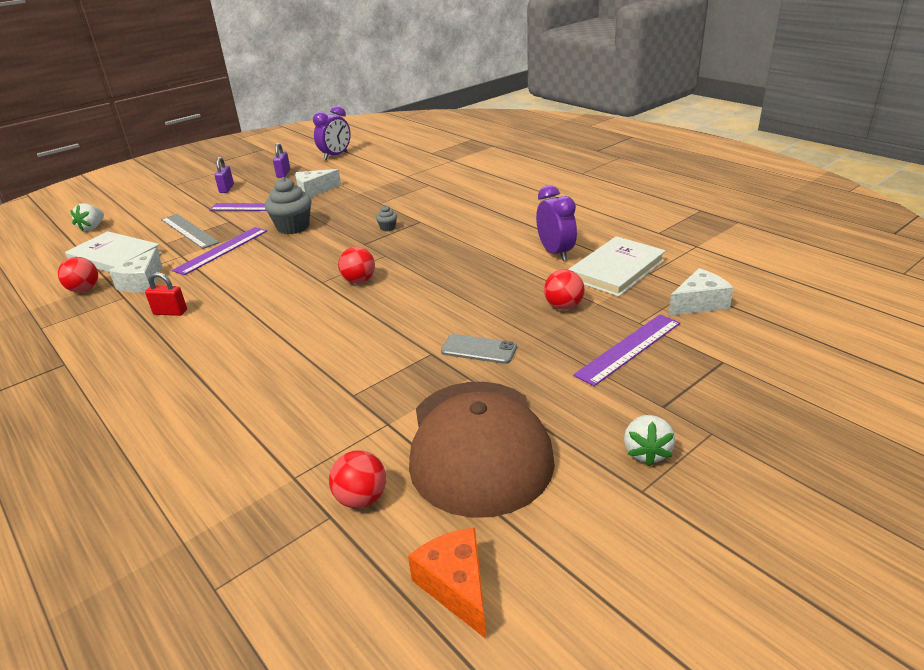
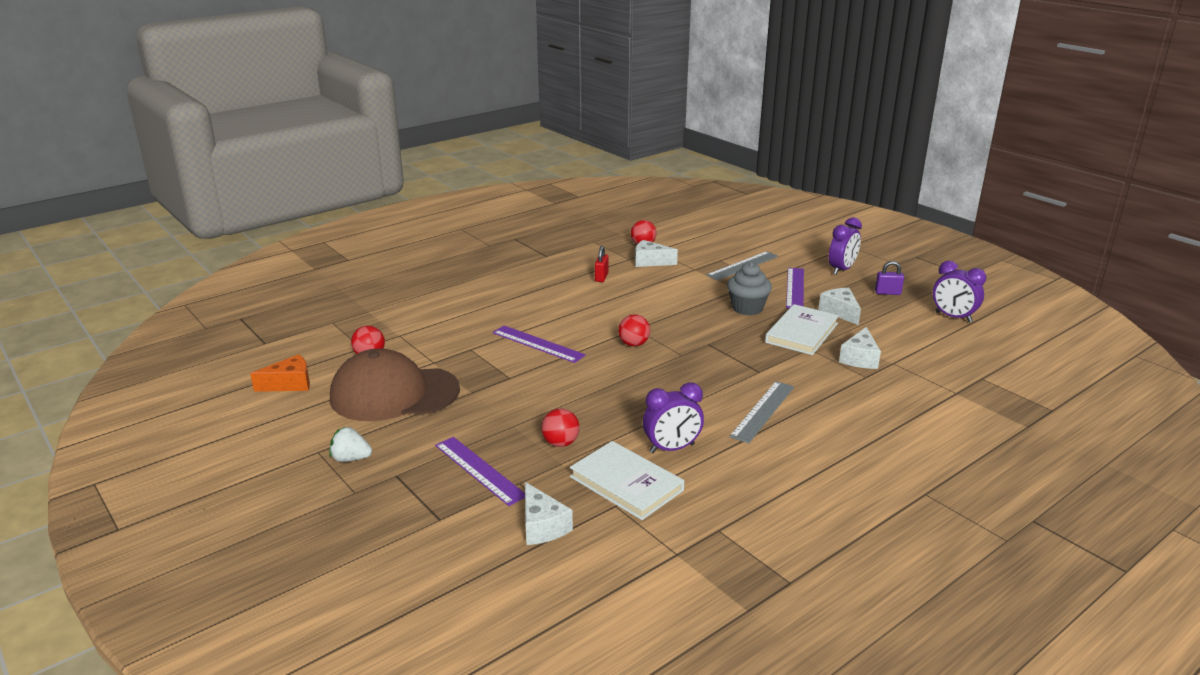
camera: 90 degrees right, 5 degrees down
(92, 227) = (752, 229): white strawberry -> none
(115, 257) = (695, 246): white book -> white book (801, 333)
(222, 250) = (702, 283): purple ruler -> purple ruler (537, 344)
(226, 189) = (841, 270): purple padlock -> purple clock
(388, 228) = (743, 354): grey cupcake -> none
(399, 186) = (860, 358): none -> white cheese
(479, 349) = (506, 397): grey phone -> none
(487, 219) = (762, 411): none -> grey ruler

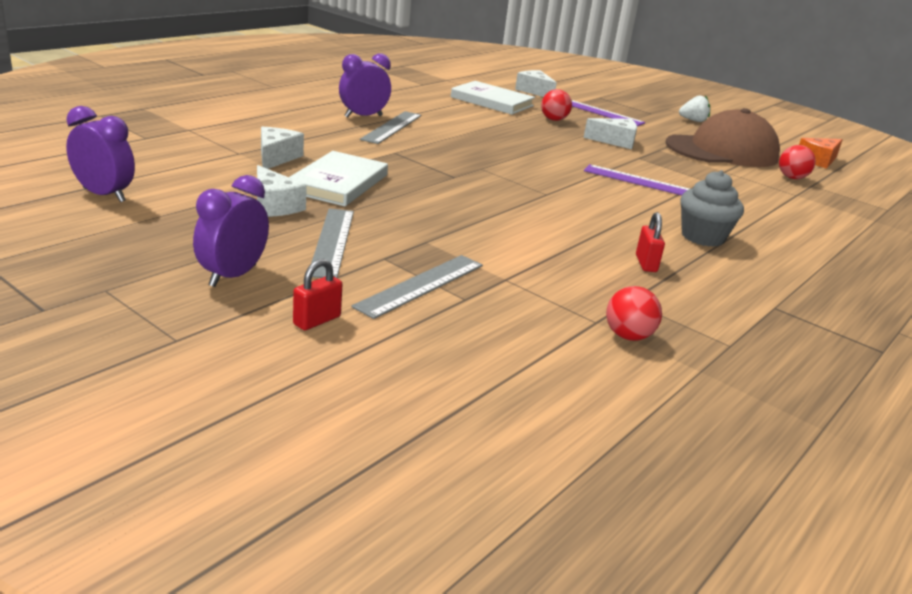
camera: 165 degrees right, 0 degrees up
(634, 344) = (539, 178): red ball -> none
(650, 261) = (589, 294): white cheese -> white cheese (615, 141)
(672, 448) = (466, 113): purple clock -> purple clock (363, 116)
(747, 308) = (409, 213): grey cupcake -> grey cupcake (702, 237)
(793, 251) = (317, 320): none -> red padlock
(795, 288) = (332, 242): purple ruler -> grey ruler
(887, 293) = (177, 232): purple padlock -> none

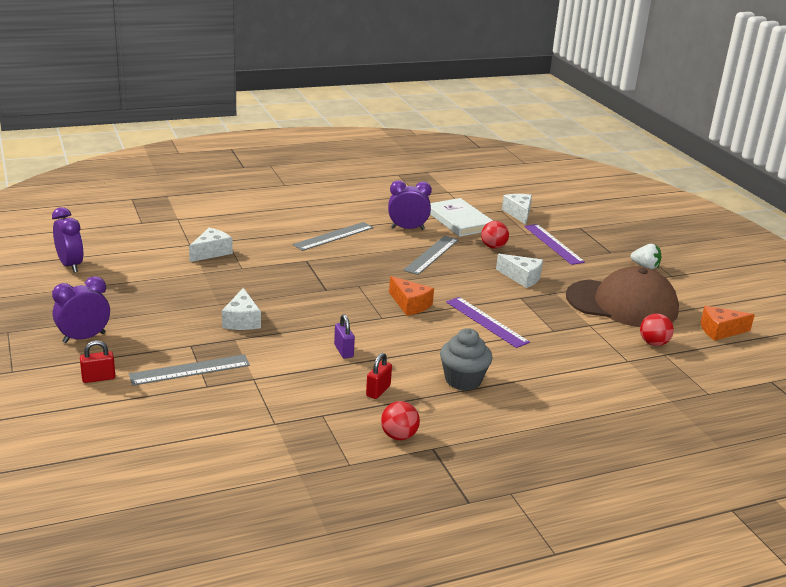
camera: 30 degrees right, 0 degrees up
(274, 205) = (165, 292): white cheese -> white cheese (242, 320)
(332, 242) = (171, 326): grey ruler -> grey ruler (431, 255)
(338, 183) = (230, 281): white book -> none
(363, 116) = (323, 223): purple clock -> purple clock (407, 228)
(555, 178) = (410, 304): none -> orange cheese
(557, 232) = (343, 351): none -> purple padlock
(628, 336) = (282, 438): red ball -> red ball (399, 436)

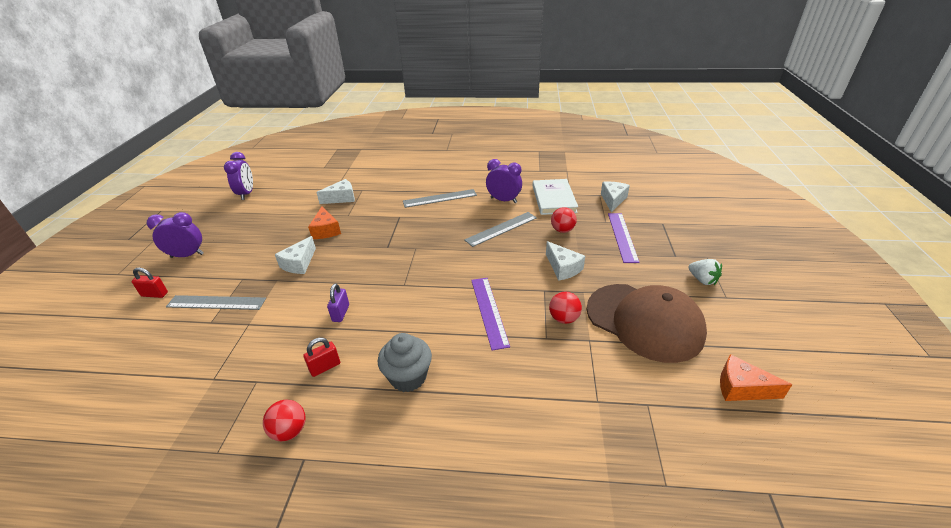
camera: 30 degrees right, 10 degrees up
(410, 304) = (439, 276): orange cheese -> orange cheese (326, 230)
(653, 343) = (644, 384): red ball -> red ball (564, 318)

